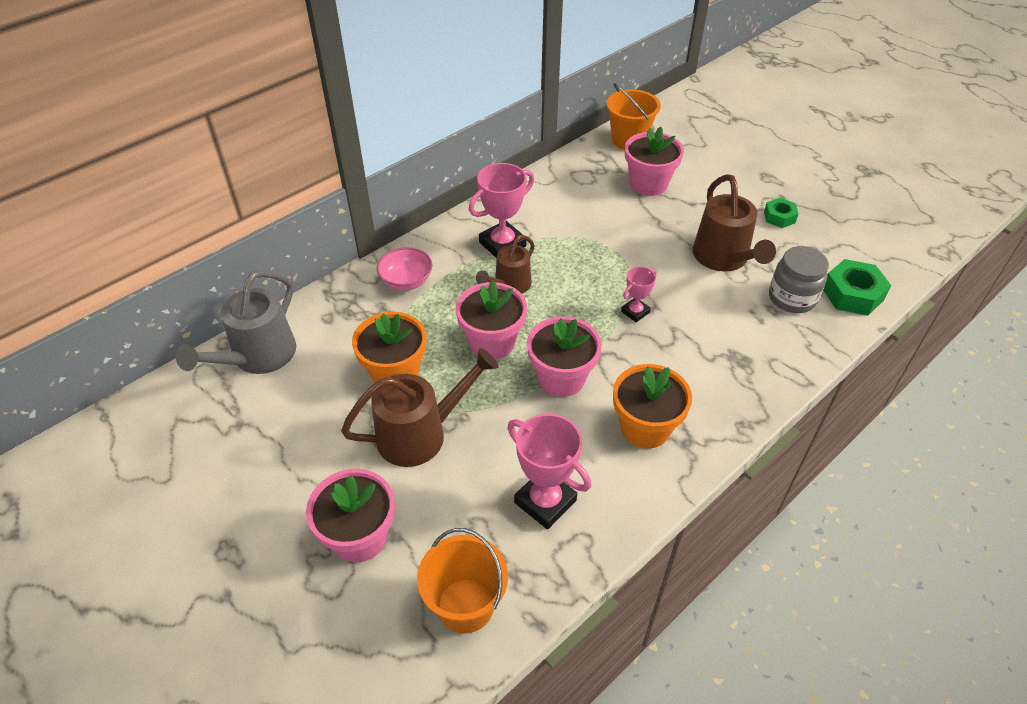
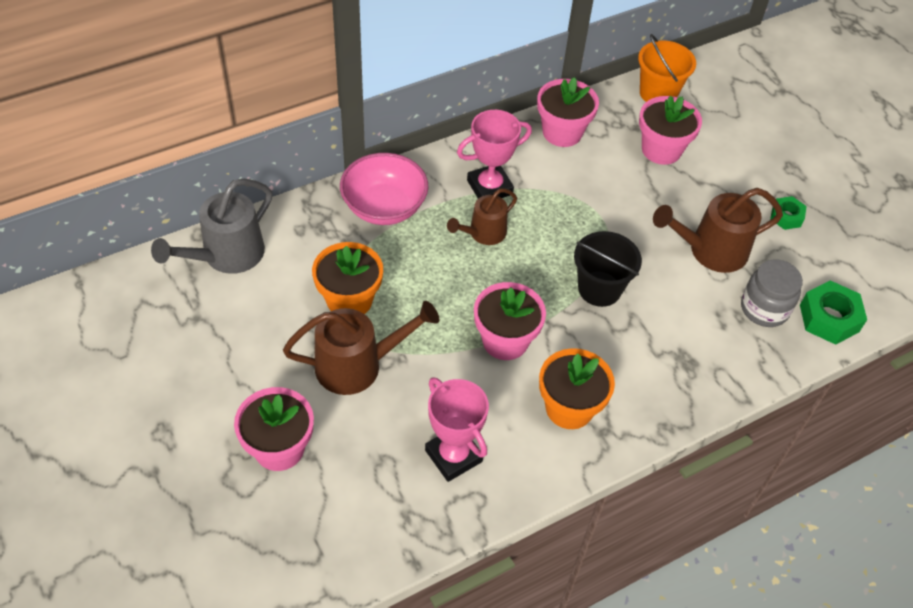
camera: 10 degrees right, 5 degrees up
(406, 281) = (384, 207): pink bowl -> pink bowl, size x1.58
(465, 605) = (356, 531): orange bucket -> none
(492, 342) = (449, 289): pink flower pot -> pink flower pot (562, 132)
(635, 312) = (599, 289): pink trophy -> black bucket
(724, 259) = (710, 251): brown watering can -> brown watering can turned 75 degrees clockwise

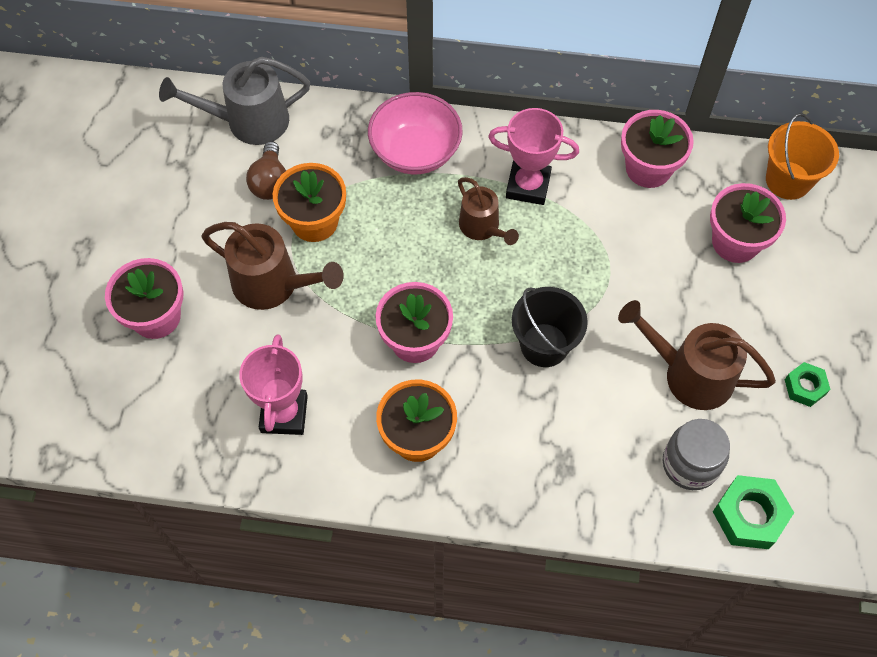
camera: 40 degrees right, 10 degrees up
(286, 291) = (270, 182): none -> brown light bulb
(483, 233) = (483, 228): brown watering can -> brown watering can turned 120 degrees counterclockwise

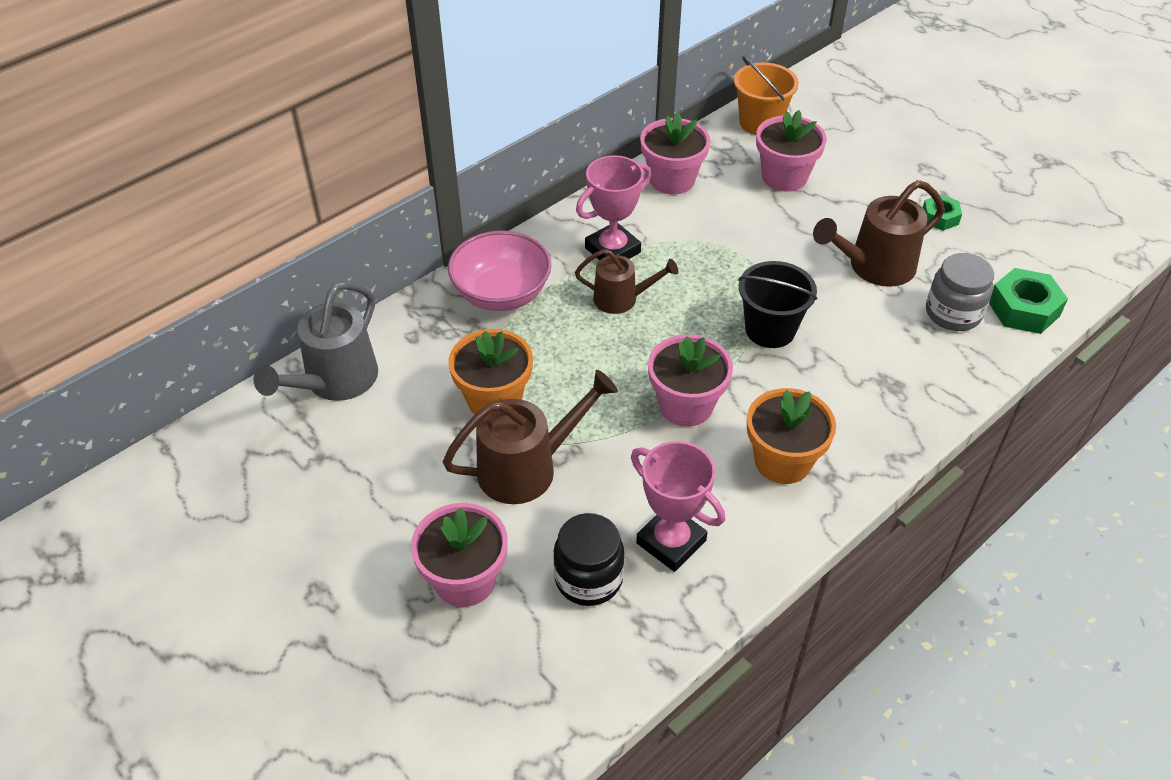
camera: 50 degrees left, 15 degrees down
(214, 385) = (588, 578): none -> black jar
(270, 182) = (417, 405): brown light bulb -> none

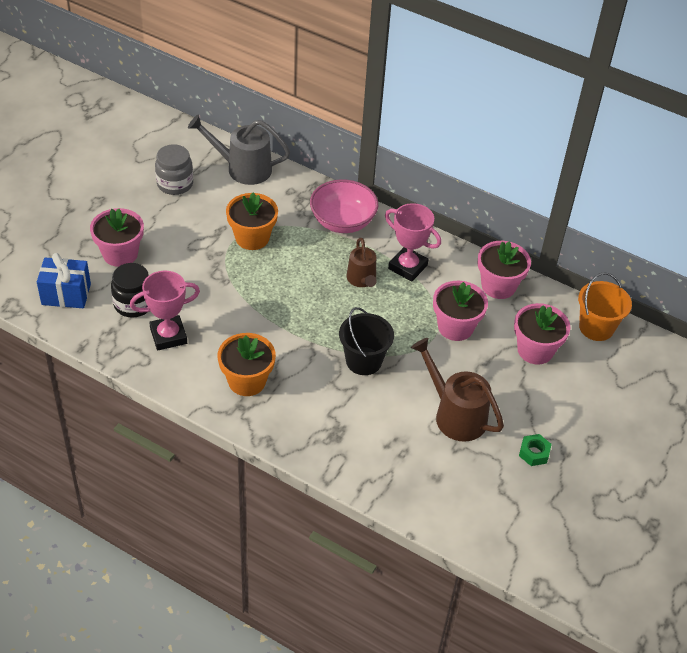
camera: 70 degrees right, 0 degrees up
(528, 467) = (205, 263): brown watering can -> none
(535, 677) = (66, 294): none -> blue gift
(671, 542) = (168, 336): pink trophy -> pink trophy turned 45 degrees clockwise
(686, 405) = (278, 327): pink flower pot -> pink flower pot (455, 327)
(953, 313) = (423, 466): grey jar -> grey jar (175, 184)
(1023, 309) = (447, 512): green nut -> none

